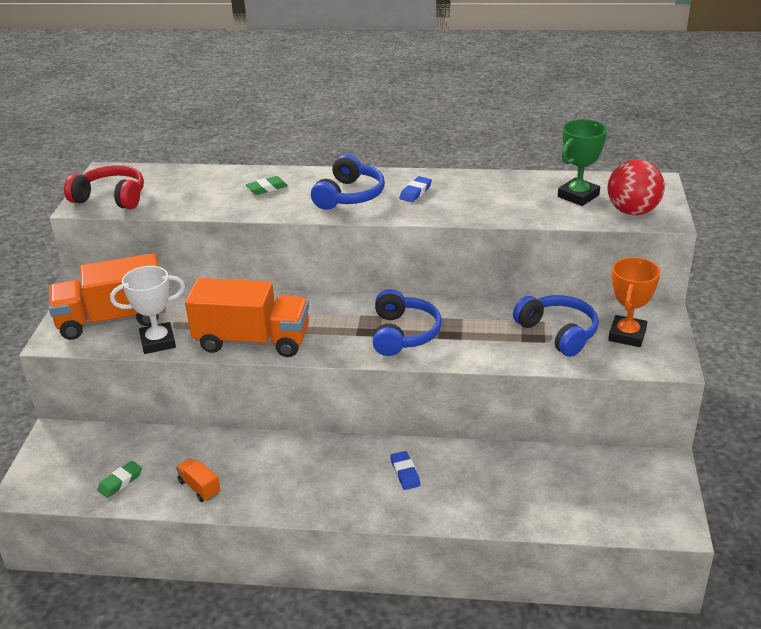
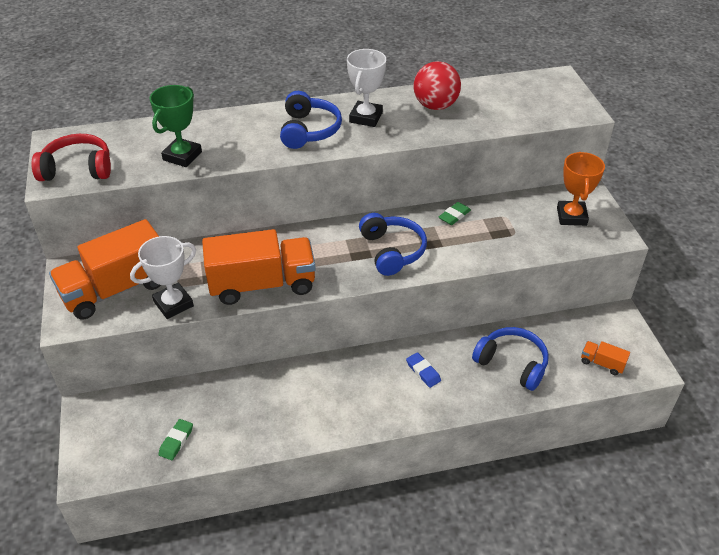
camera: 20 degrees left, 10 degrees up
(199, 487) = (253, 429): orange truck -> orange truck (602, 363)
(267, 188) = (227, 134): green eraser -> green eraser (454, 216)
(415, 192) = (366, 117): blue eraser -> white trophy
(558, 333) = (517, 225): blue headphones -> blue headphones (512, 364)
(578, 196) = (504, 100): green trophy -> green trophy (182, 156)
(632, 211) = (555, 109): red ball -> red ball (435, 106)

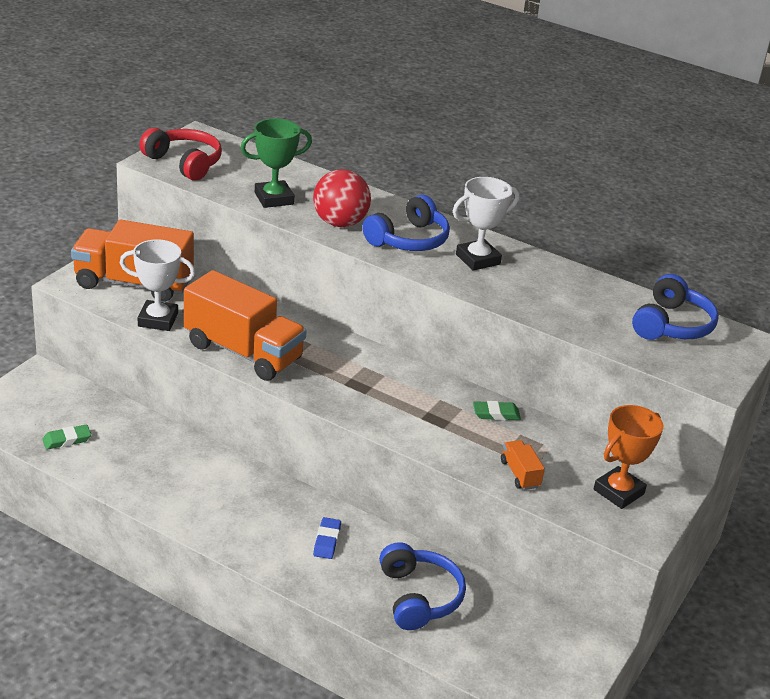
camera: 40 degrees right, 10 degrees down
(392, 251) = (390, 401): blue headphones -> blue headphones (671, 325)
(435, 106) = (563, 288): red ball -> red ball (340, 223)
(602, 363) = (510, 665): orange truck -> orange truck (520, 474)

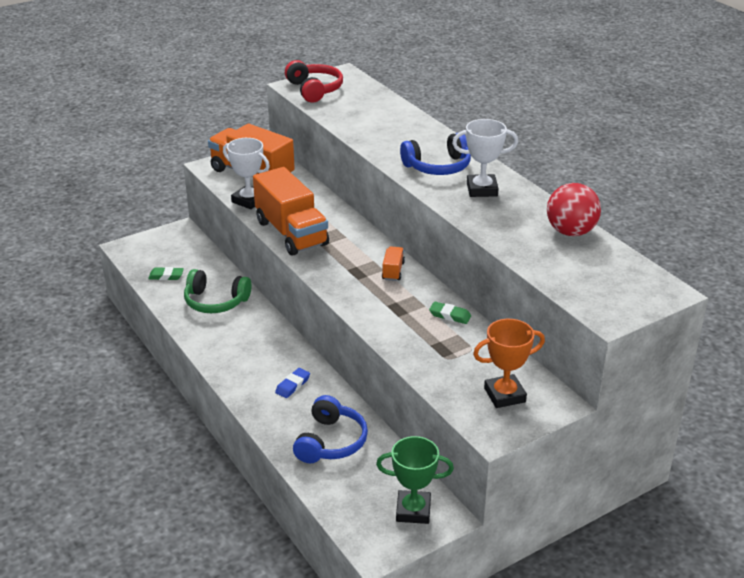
camera: 30 degrees right, 0 degrees up
(156, 459) = (215, 301): none -> green headphones
(274, 198) = (358, 122): green trophy -> green trophy (413, 510)
(340, 223) = (394, 147): red ball -> red ball (570, 232)
(520, 474) = (432, 362): orange truck -> orange truck (393, 271)
(671, 325) = (608, 267): blue headphones -> none

